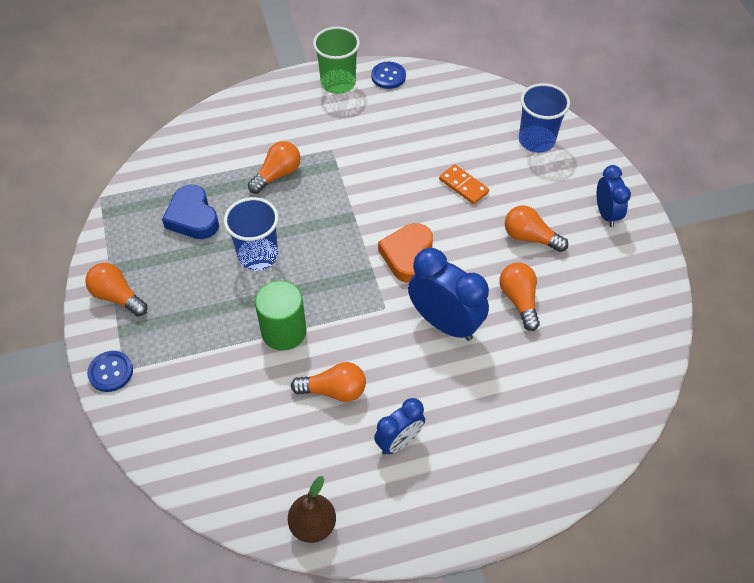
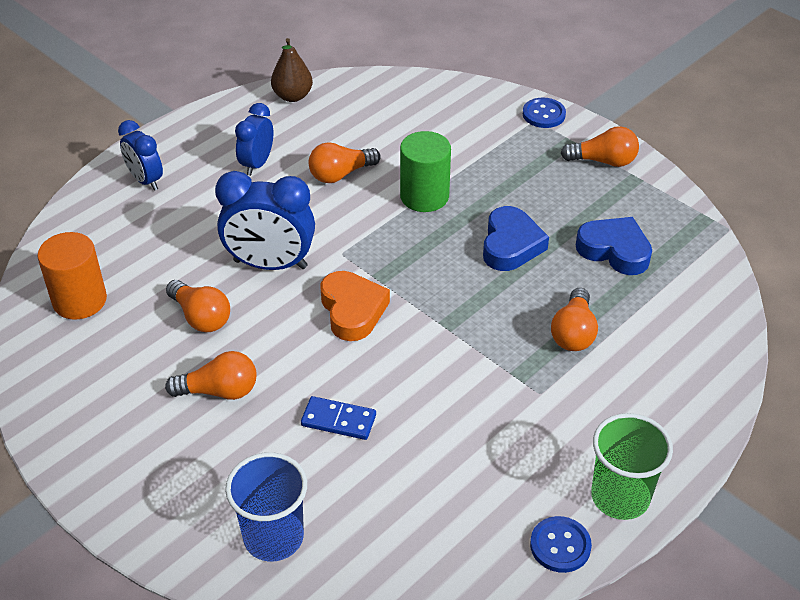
camera: 150 degrees right, 10 degrees down
(258, 255) = (511, 245): blue cup -> blue heart
(463, 186) = (338, 420): orange domino -> blue domino
(606, 214) = (130, 465): blue clock -> blue clock (145, 180)
(608, 359) = (79, 300): none -> orange cylinder

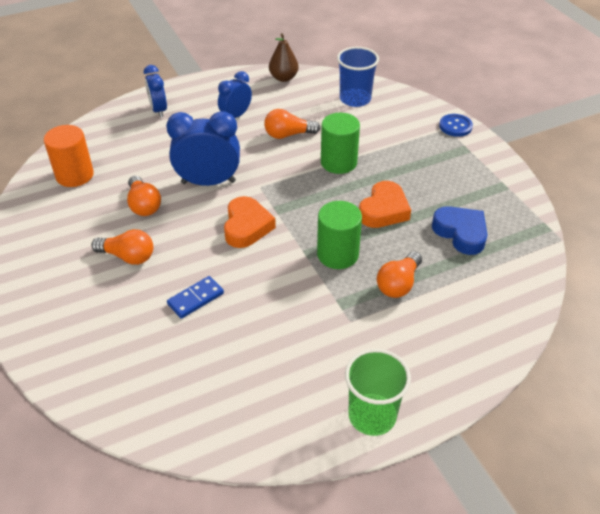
camera: 20 degrees right, 0 degrees up
(270, 264) = (208, 182): blue clock -> blue clock turned 150 degrees clockwise
(273, 537) = (107, 366): blue cup -> blue cup (355, 99)
(338, 420) = (195, 299): blue domino -> blue domino turned 75 degrees counterclockwise
(483, 316) = (337, 254): none -> green cylinder
(511, 245) = (384, 210): blue heart -> orange heart
(560, 546) = (306, 438): blue button -> none
(603, 161) = (484, 168): orange light bulb -> none

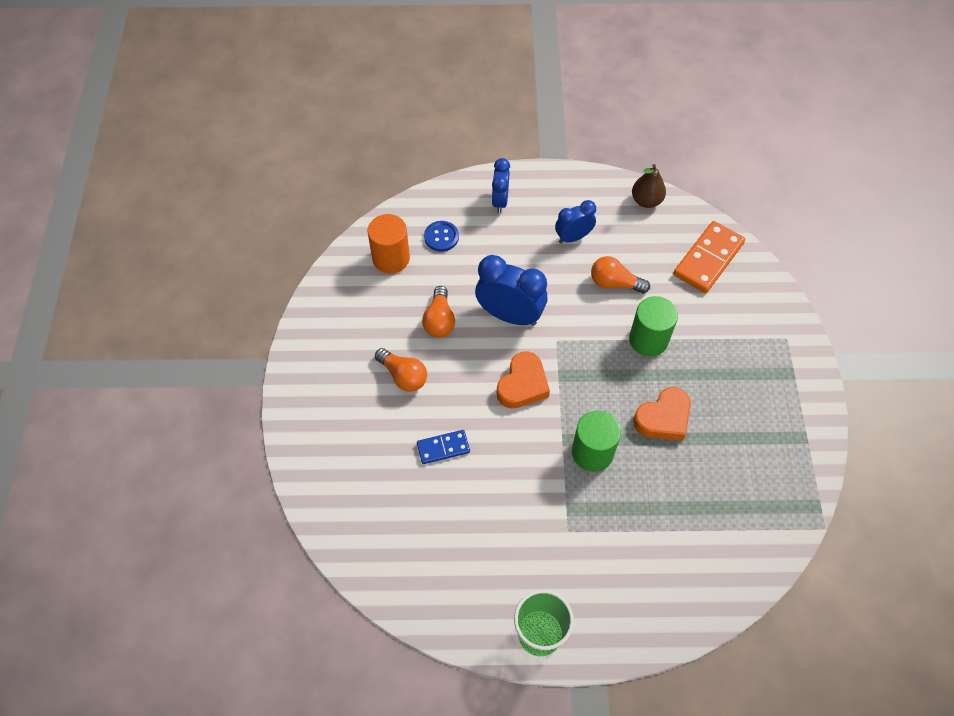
camera: 25 degrees right, 15 degrees up
(355, 99) = (708, 259): blue cup -> orange domino
(398, 284) = (633, 510): orange light bulb -> none
(455, 126) = (798, 338): blue button -> blue button (441, 237)
(461, 233) = (725, 477): blue heart -> none

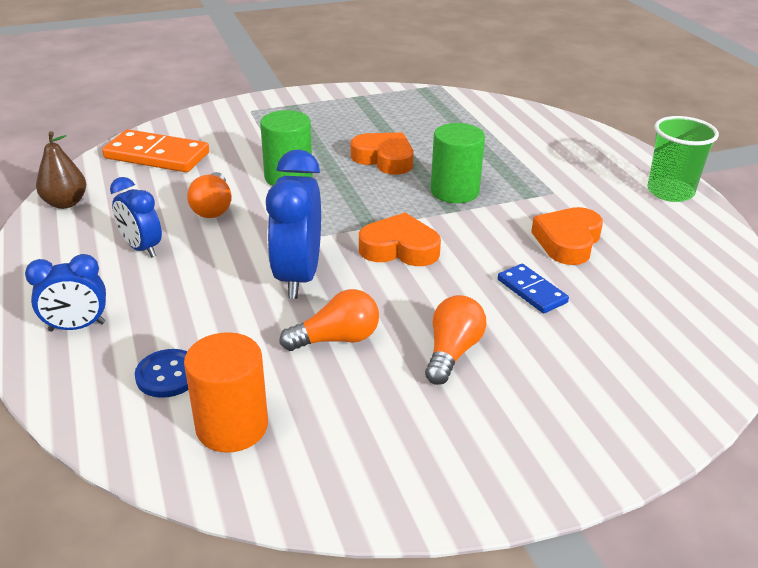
camera: 110 degrees left, 25 degrees down
(493, 503) = (567, 241): none -> orange heart

